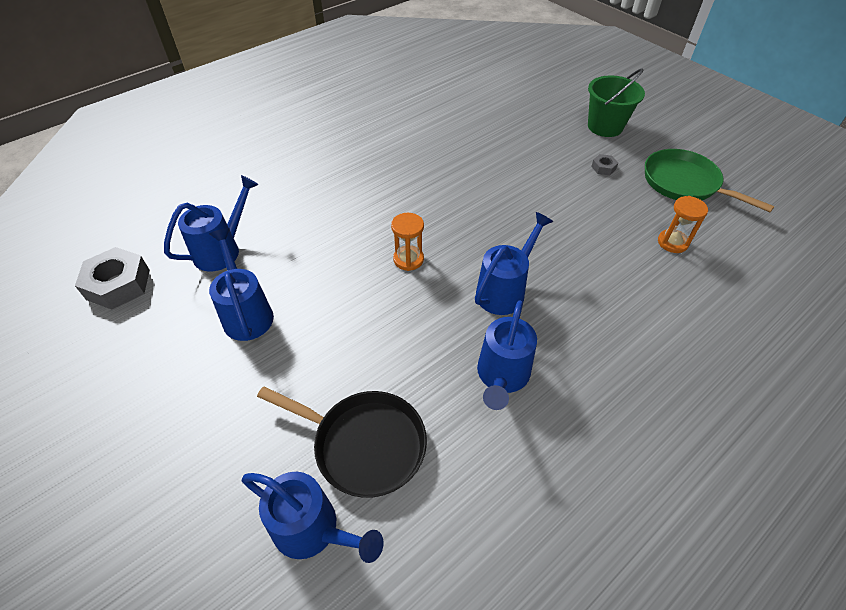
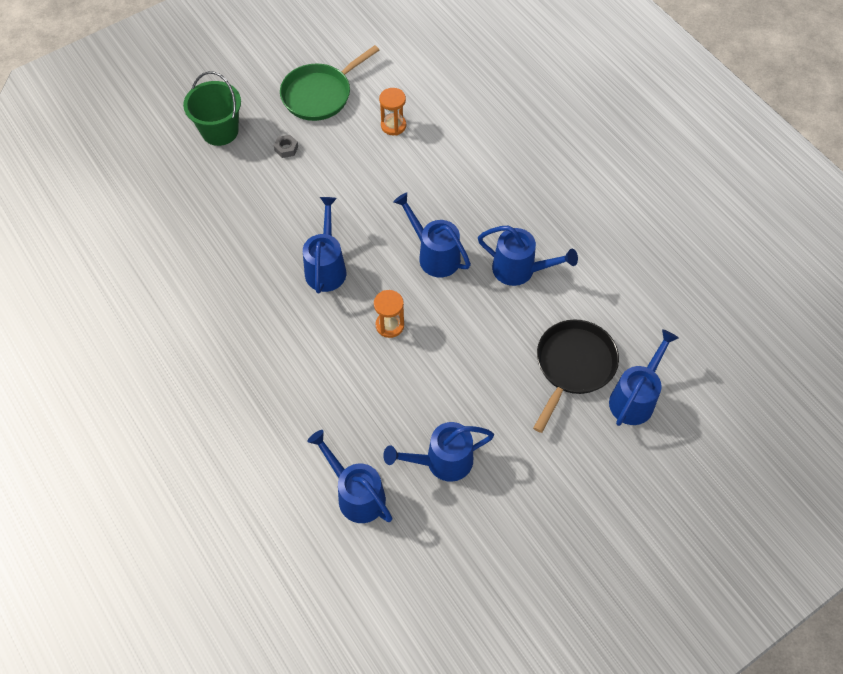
camera: 85 degrees left, 10 degrees up
(118, 284) = (394, 590): grey nut -> none
(470, 207) = (326, 267): none -> blue watering can

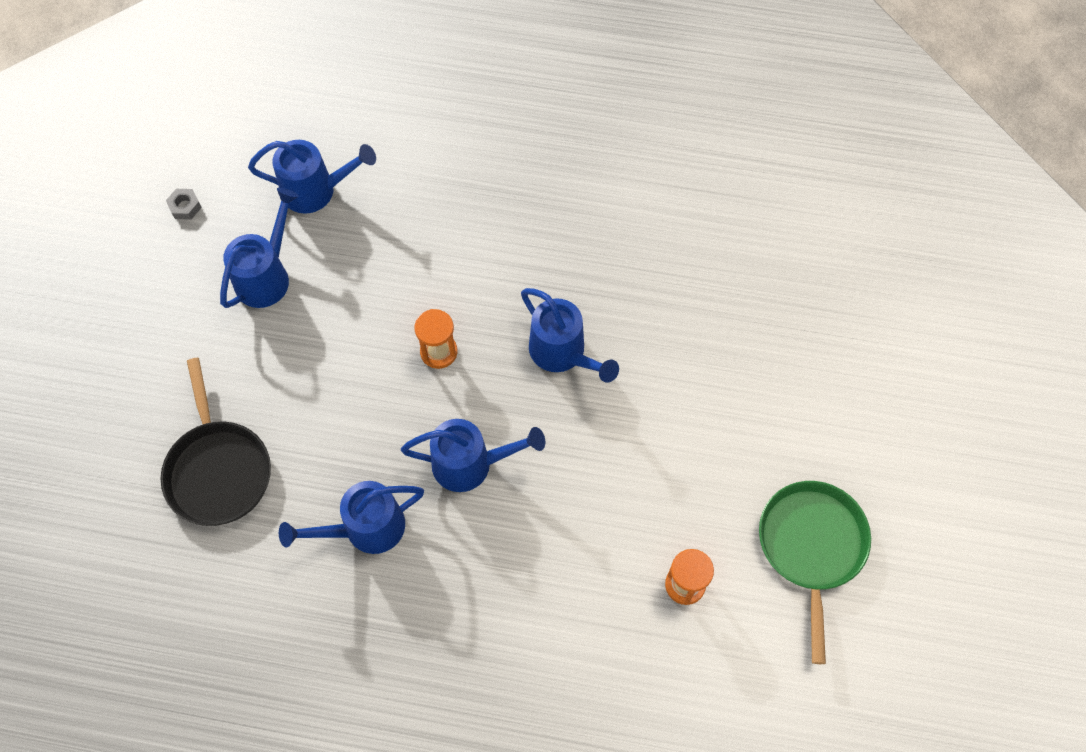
camera: 135 degrees right, 5 degrees up
(220, 131) = (850, 398): green bucket -> none
(286, 148) = (759, 443): grey nut -> grey nut (185, 207)
(635, 398) = (127, 490): blue watering can -> none

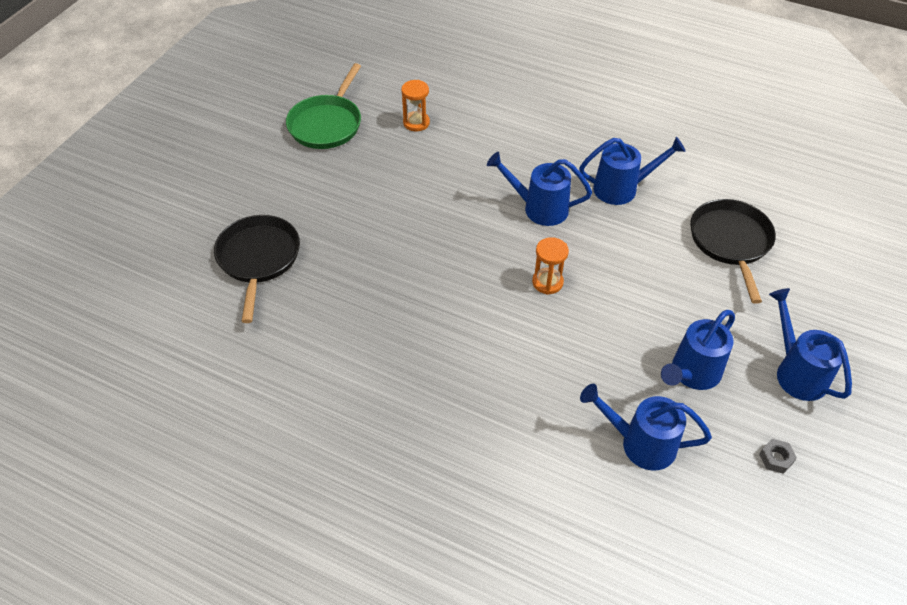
camera: 165 degrees left, 15 degrees down
(563, 354) = (448, 260): blue watering can -> blue watering can (796, 372)
(782, 300) = (258, 259): none -> black pan

